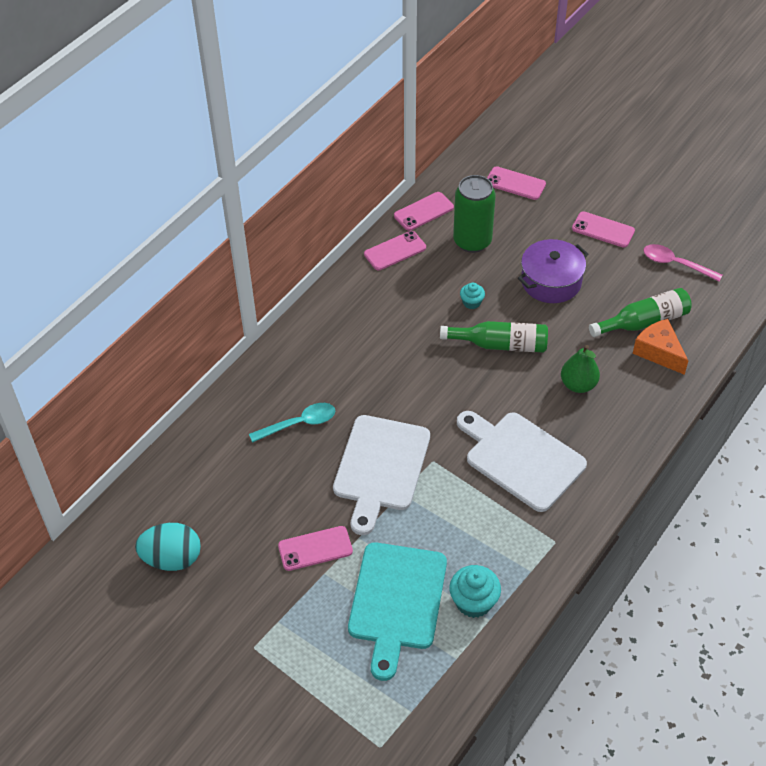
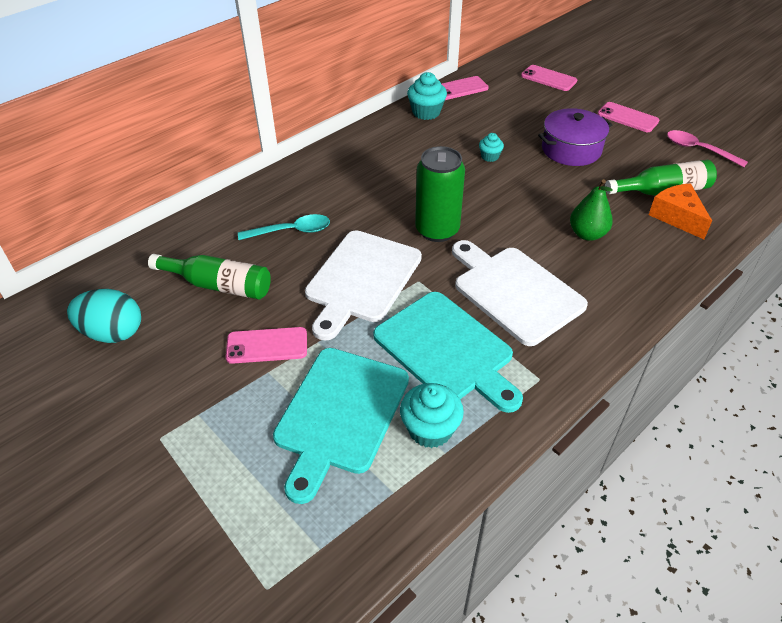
camera: 10 degrees right, 5 degrees down
(395, 251) = (426, 112): pink phone -> turquoise cupcake
(472, 241) = (500, 113): green can -> green can (437, 230)
(473, 527) = (447, 350): none -> turquoise cutting board
(500, 344) = (511, 192): green bottle -> green bottle (218, 285)

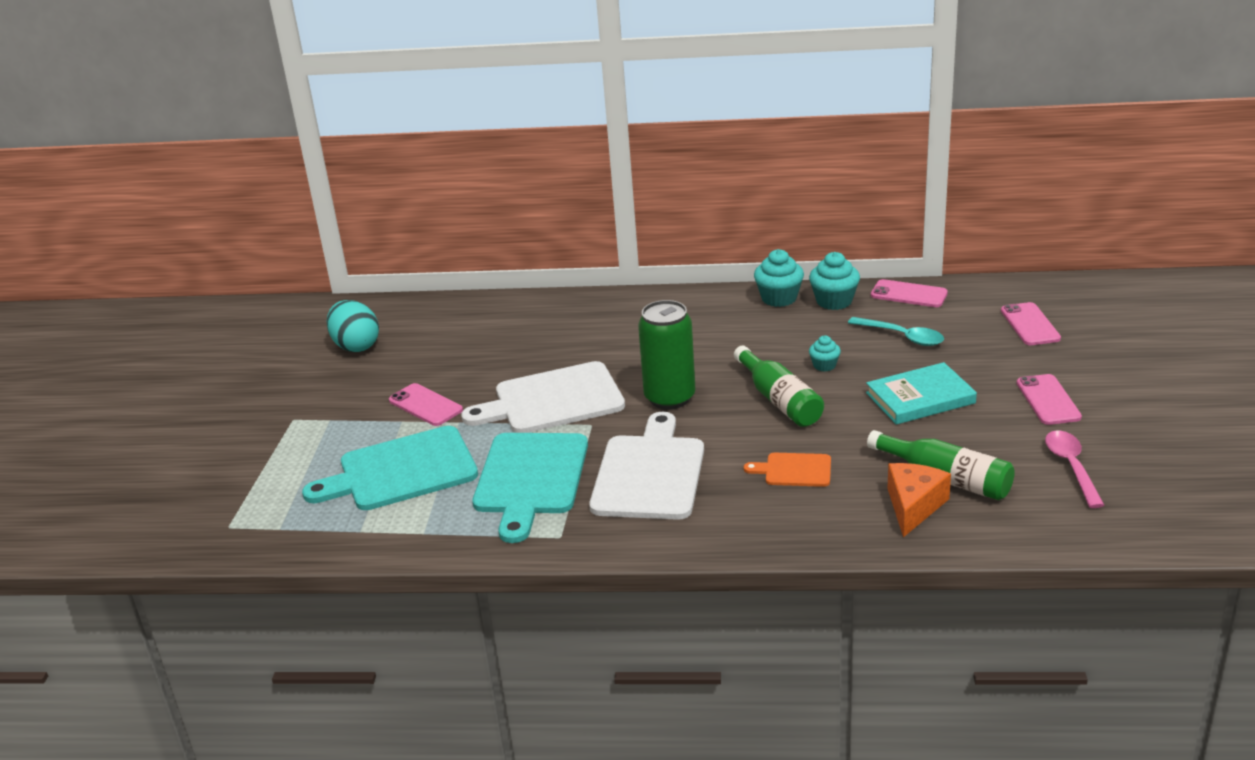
camera: 50 degrees right, 15 degrees down
(218, 285) = (457, 351): green bottle -> green bottle (779, 400)
(291, 231) = (560, 341): turquoise spoon -> turquoise spoon (902, 336)
(430, 429) = (437, 515): turquoise cupcake -> turquoise cupcake (779, 298)
(571, 149) = (920, 398): purple pot -> turquoise book
(587, 234) = (794, 470): green pear -> orange cutting board

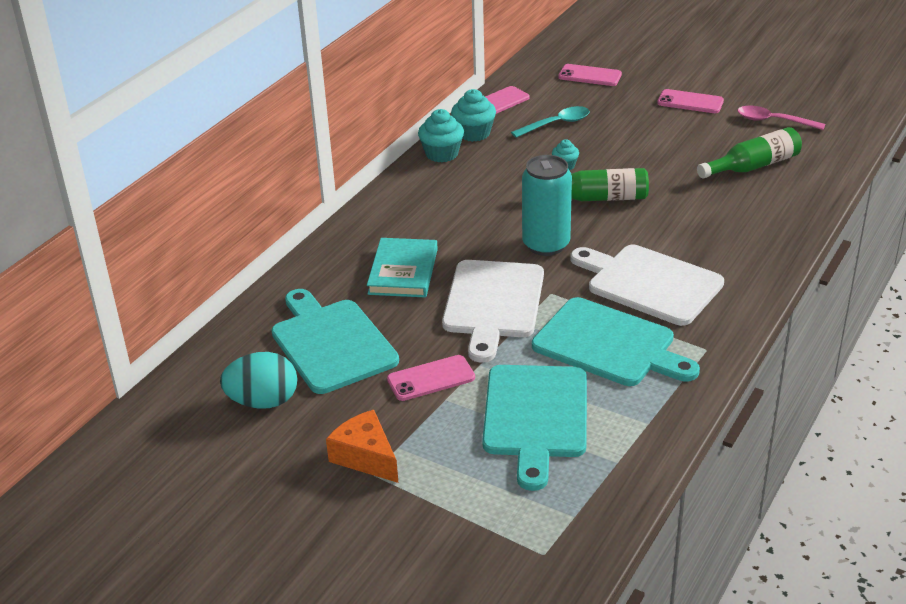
camera: 65 degrees left, 5 degrees up
(446, 347) = (331, 343): none -> turquoise cutting board
(670, 398) = (546, 245): green can -> turquoise can
(794, 470) = (696, 219): orange cutting board -> none
(913, 506) = (776, 188): orange cheese -> orange cheese (365, 457)
(920, 398) = (646, 144): turquoise book -> turquoise book (403, 271)

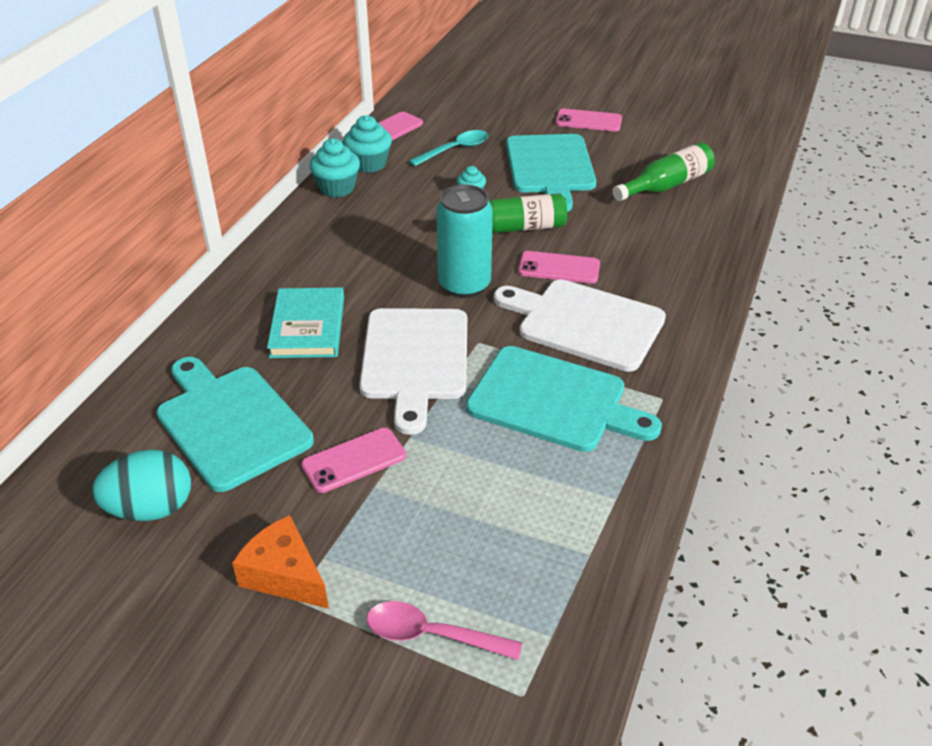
camera: 10 degrees left, 5 degrees up
(535, 417) = (484, 501): turquoise cutting board -> turquoise cutting board (550, 168)
(590, 76) = (481, 98): pink phone -> pink phone (559, 268)
(774, 121) = (676, 137): pink spoon -> pink spoon (432, 635)

